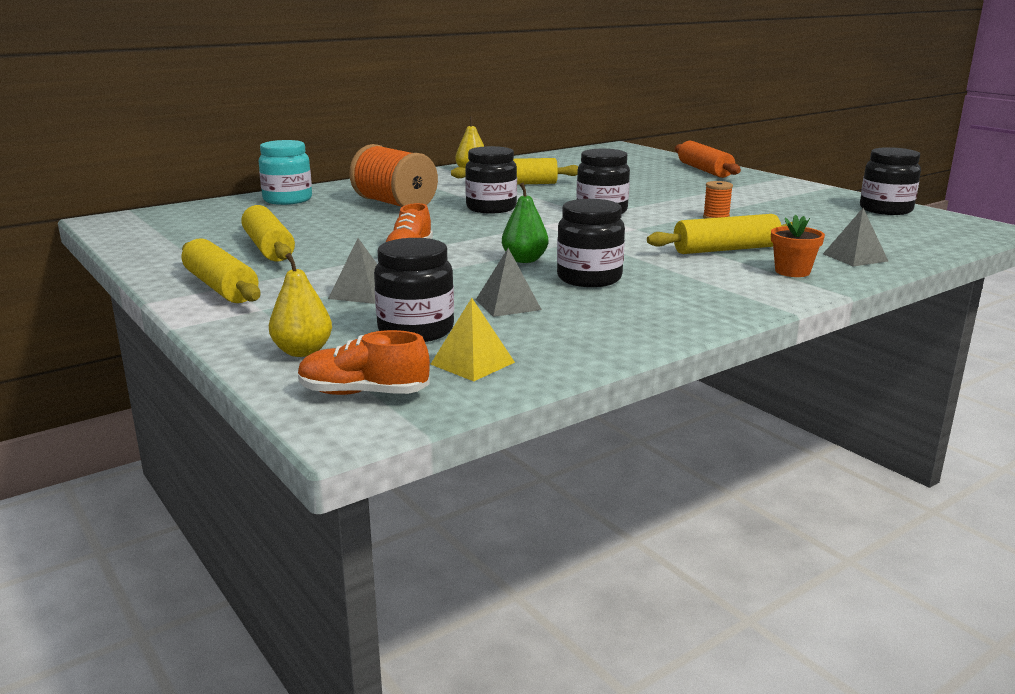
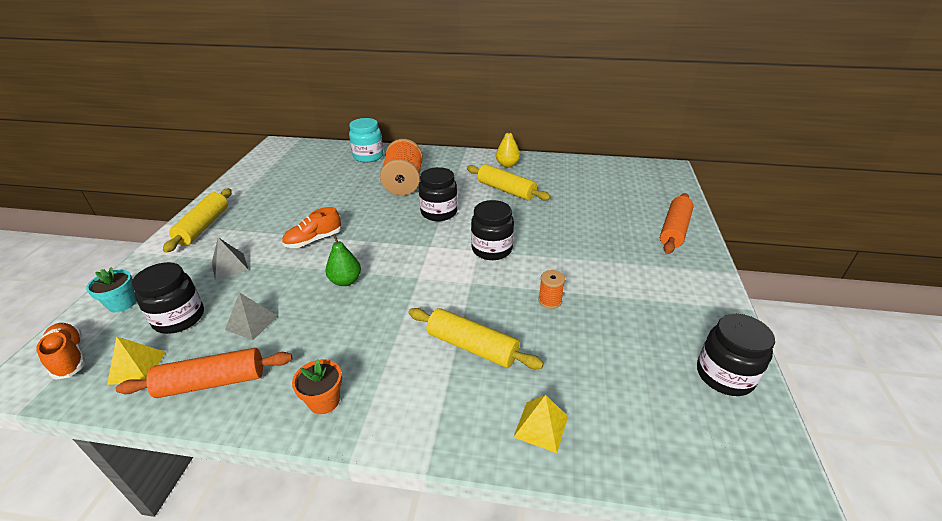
camera: 45 degrees right, 15 degrees up
(268, 248) = (279, 200): yellow rolling pin -> none
(302, 351) = (122, 303): yellow pear -> turquoise flower pot
(578, 336) = (212, 382): none -> orange rolling pin
(589, 278) = (334, 324): black jar -> none
(792, 271) = (455, 408): orange flower pot -> orange flower pot (324, 401)
(855, 257) = (541, 426): grey pyramid -> yellow pyramid

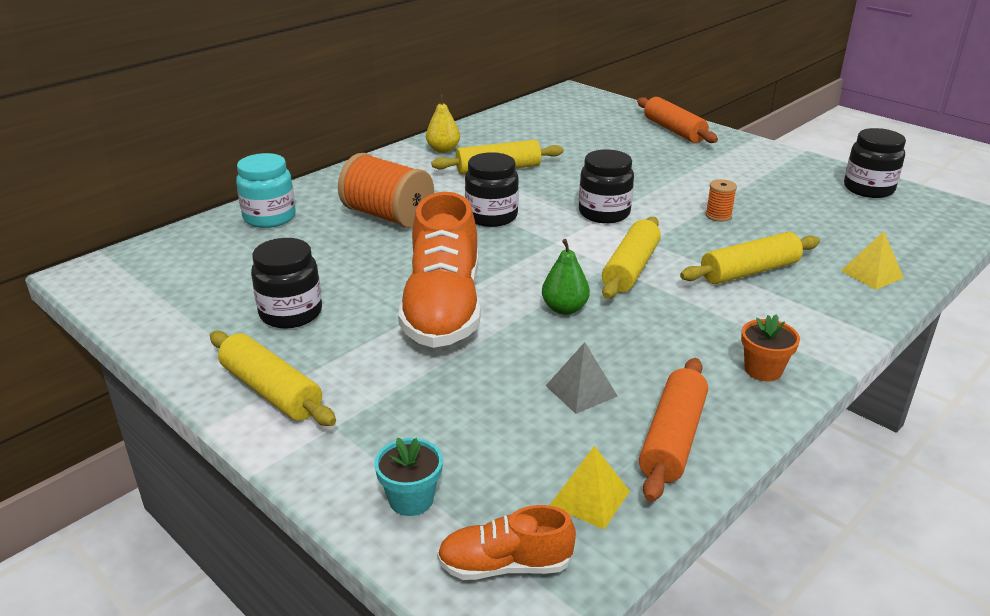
camera: 55 degrees left, 5 degrees down
(179, 318) = (510, 448): black jar -> black jar (291, 313)
(230, 266) = (425, 385): grey pyramid -> none
(313, 240) = (443, 309): orange shoe -> orange shoe, size x2.02
(422, 288) = (631, 268): none -> yellow rolling pin

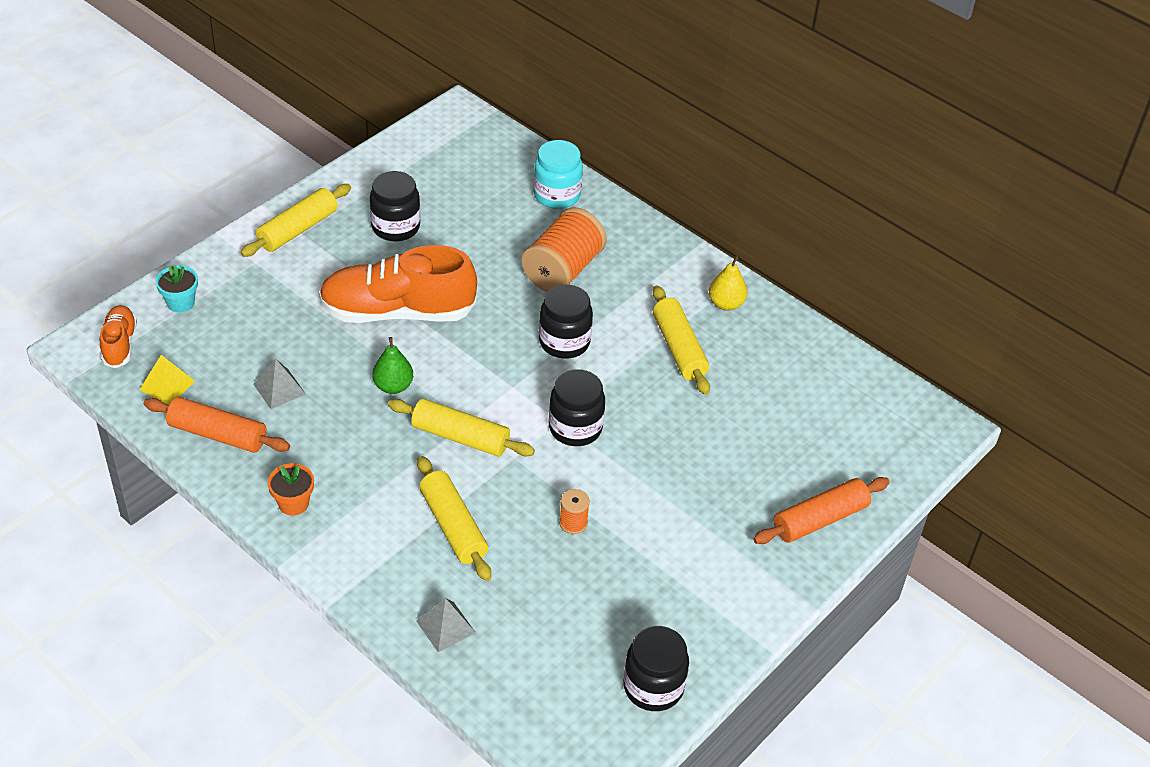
camera: 85 degrees right, 15 degrees up
(872, 274) = (445, 626): yellow pyramid -> grey pyramid

